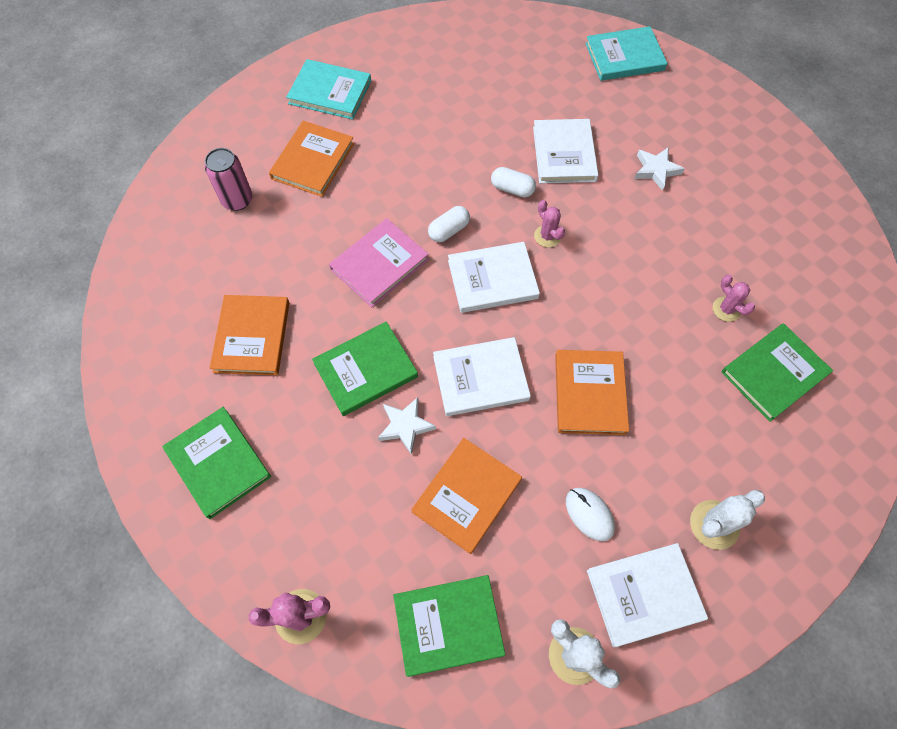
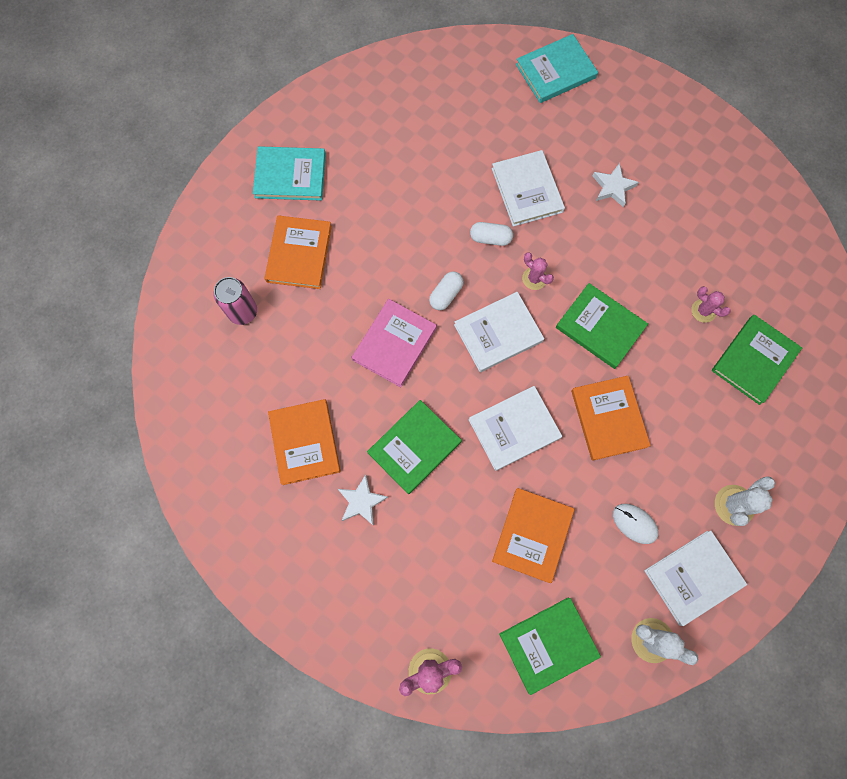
camera: 15 degrees left, 10 degrees up
(218, 463) = (317, 564): green book -> green book (600, 327)
(405, 426) = (464, 488): white star -> white star (361, 501)

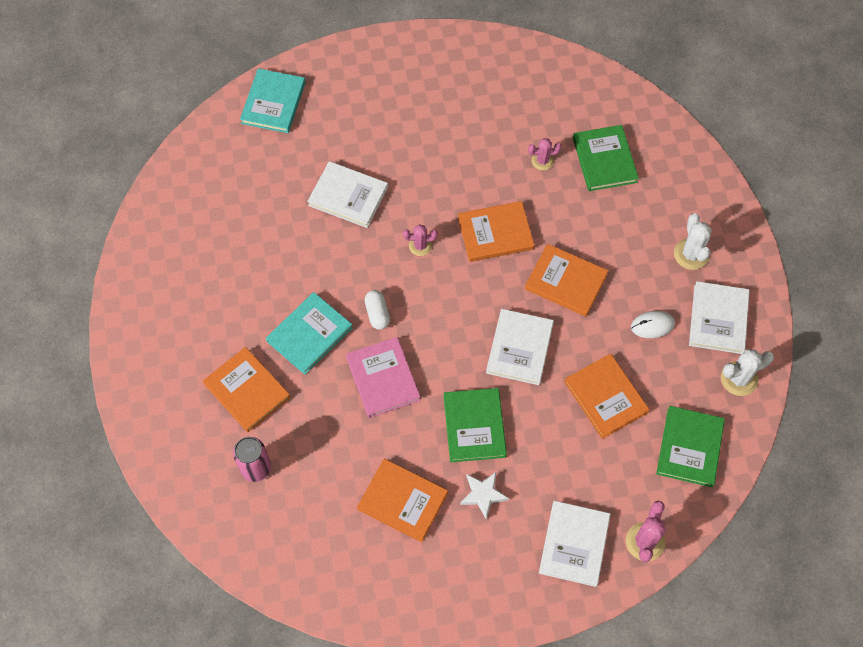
camera: 50 degrees left, 10 degrees down
(290, 175) = (175, 347): turquoise book -> turquoise book (309, 334)
(490, 238) = (362, 250): white capsule -> none
(498, 333) = (439, 302): white book -> white book (574, 544)
(600, 327) = (495, 233): green book -> orange book
(613, 187) = (400, 140): white star -> none

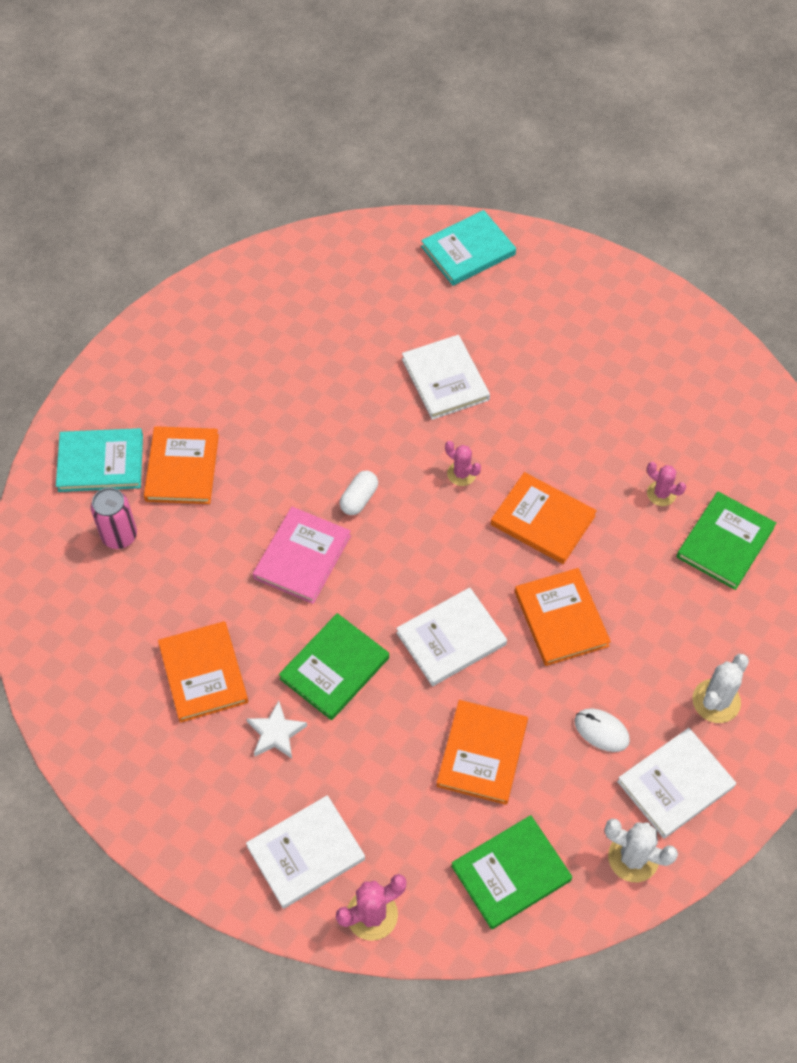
camera: 45 degrees right, 5 degrees down
(309, 334) = (283, 466): turquoise book -> turquoise book (101, 462)

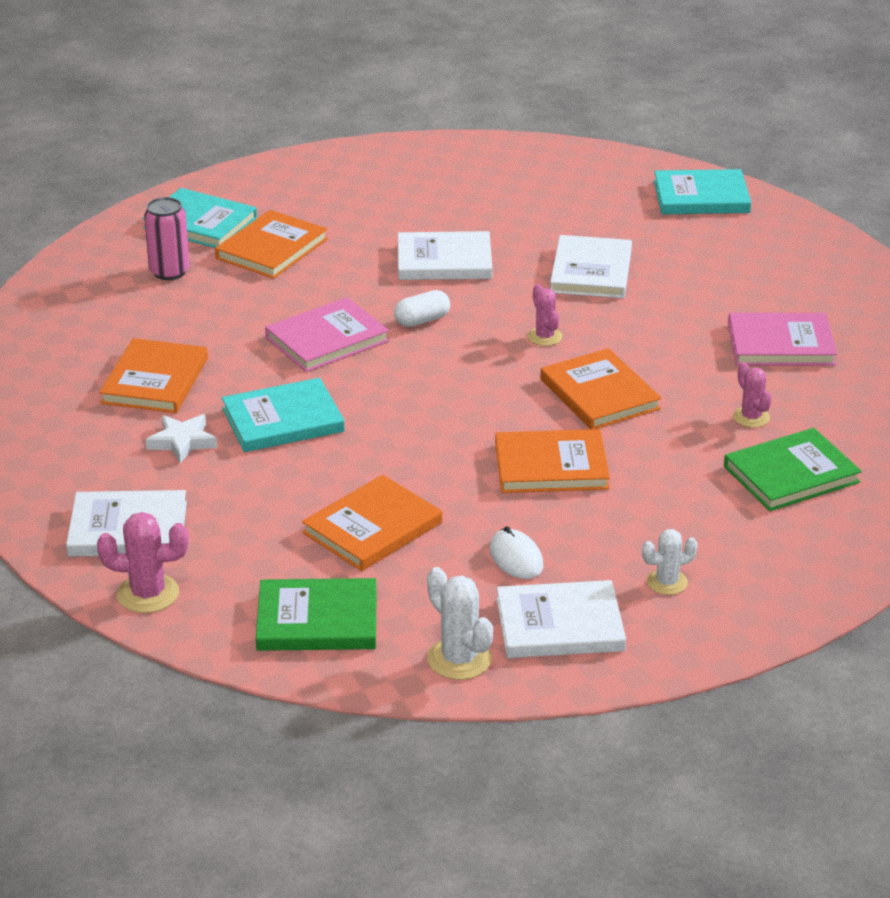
camera: 30 degrees right, 25 degrees down
(334, 668) = (283, 420): green book -> turquoise book
(451, 639) = (420, 440): white book -> white book (444, 261)
(561, 619) = (551, 466): orange book -> orange book turned 75 degrees clockwise
(631, 400) = (781, 344): none -> pink book
(716, 701) = (667, 582): white cactus -> white cactus, size x0.66

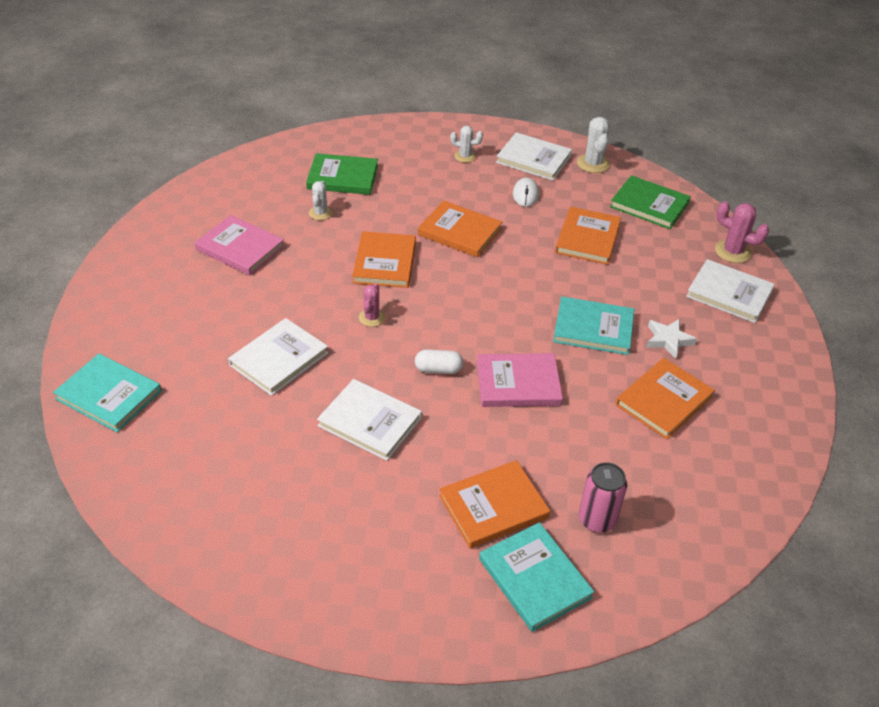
camera: 150 degrees left, 10 degrees up
(372, 528) = (587, 238): orange book -> orange book turned 60 degrees counterclockwise
(751, 417) = (320, 213): pink cactus -> white cactus

